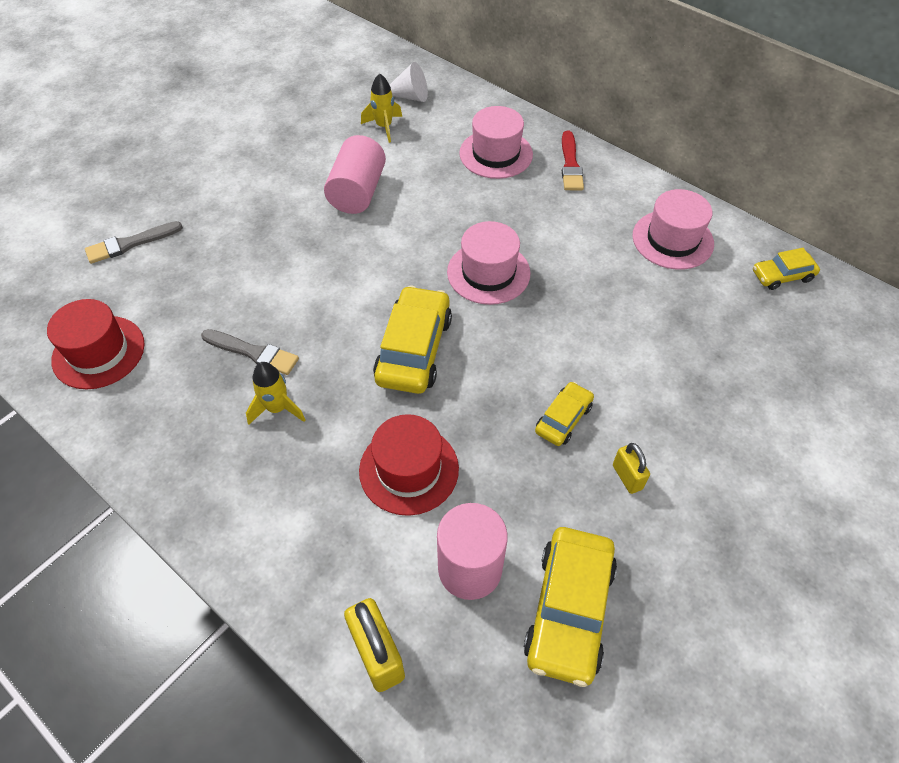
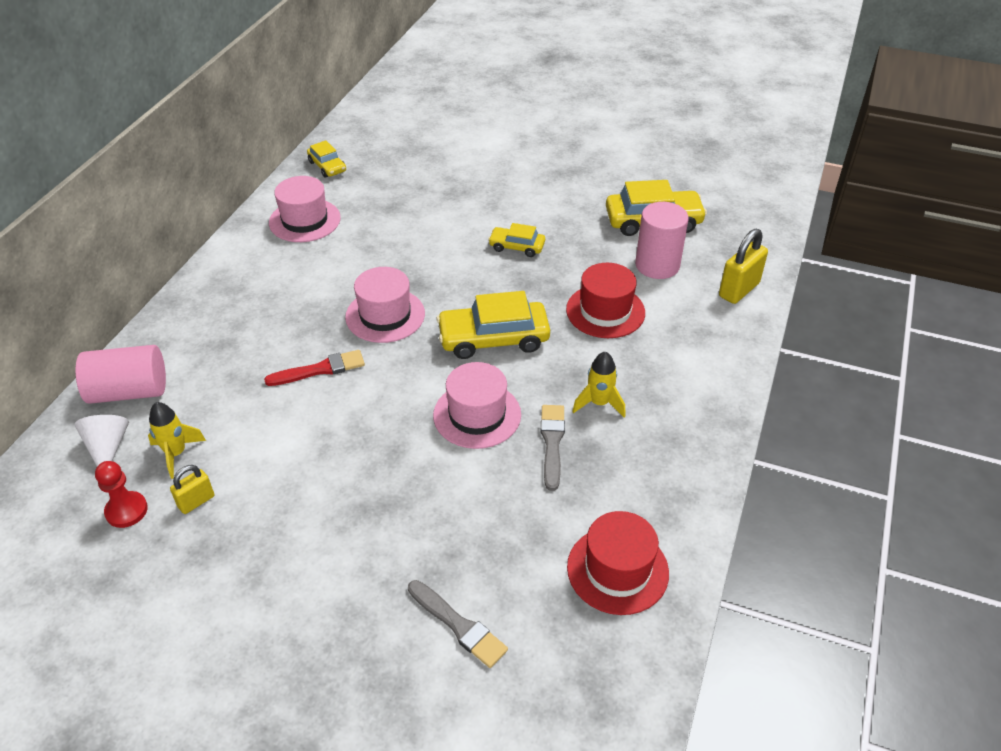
camera: 110 degrees left, 10 degrees down
(344, 102) = (126, 510): none -> red pawn
(357, 192) = (301, 440): pink cylinder -> pink cylinder (129, 391)
(496, 154) = (209, 348): pink hat -> pink hat (477, 415)
(570, 164) = (216, 293): red brush -> red brush (320, 369)
(627, 477) = (547, 213): yellow padlock -> yellow padlock (196, 501)

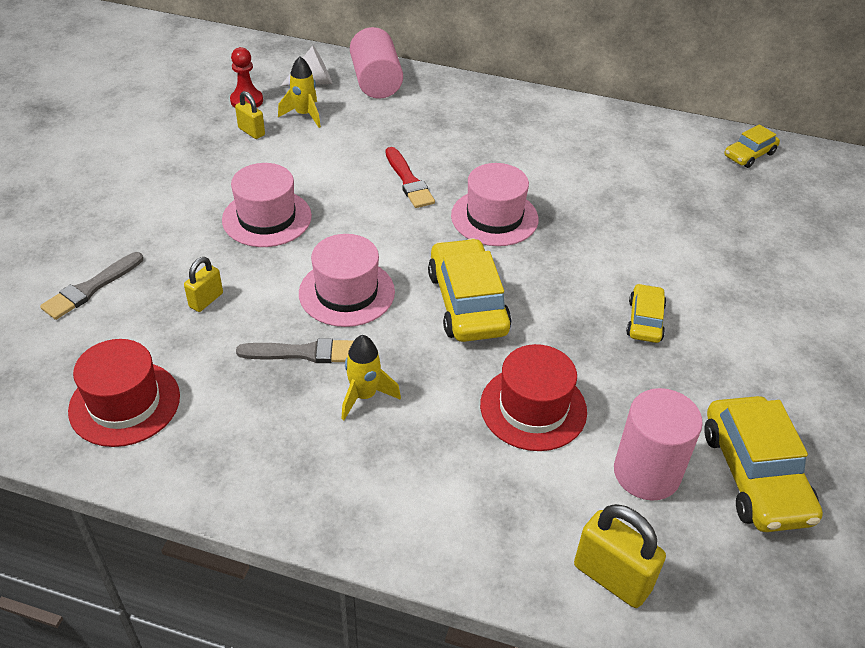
camera: 85 degrees right, 0 degrees up
(305, 220) = (641, 149): pink hat -> pink hat (267, 218)
(482, 520) = (206, 300): none -> yellow padlock

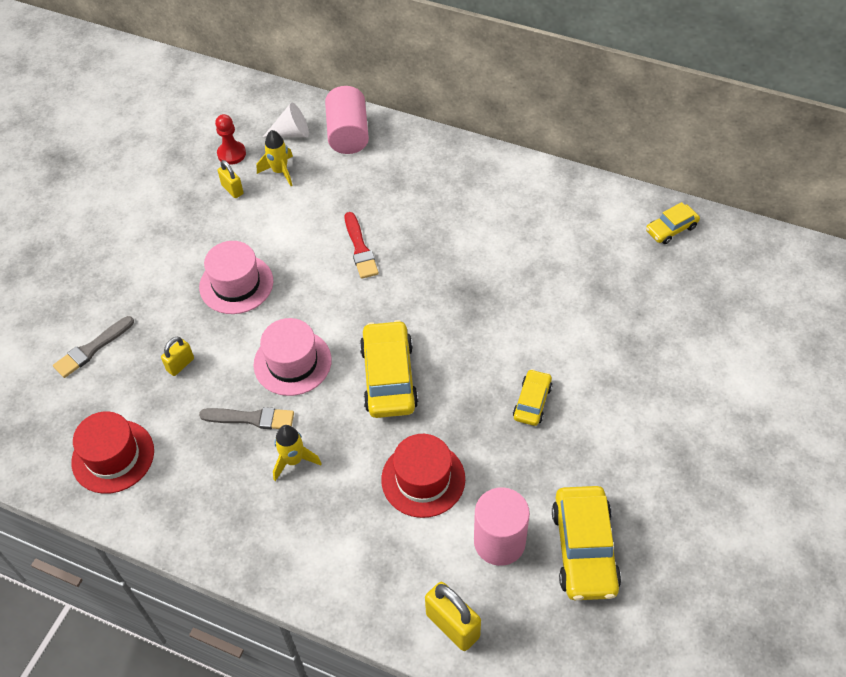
camera: 10 degrees right, 10 degrees up
(494, 217) = (427, 291): pink hat -> none

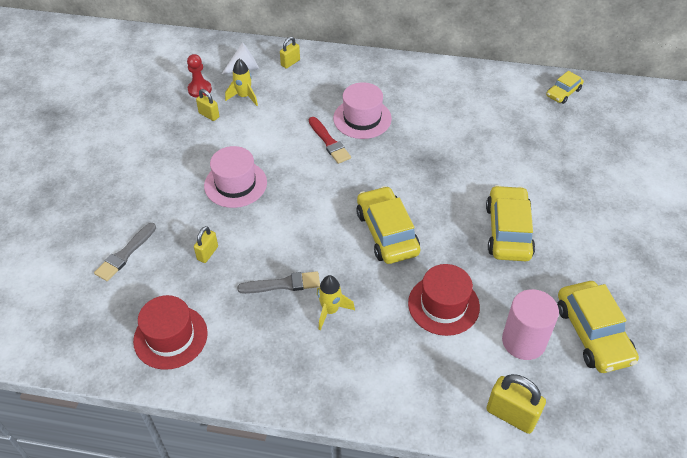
camera: 15 degrees left, 5 degrees down
(292, 362) = (303, 235): pink hat -> pink hat (362, 118)
(348, 134) = (290, 63): pink cylinder -> yellow padlock
(532, 402) = (508, 231): yellow car -> yellow car, size x1.80

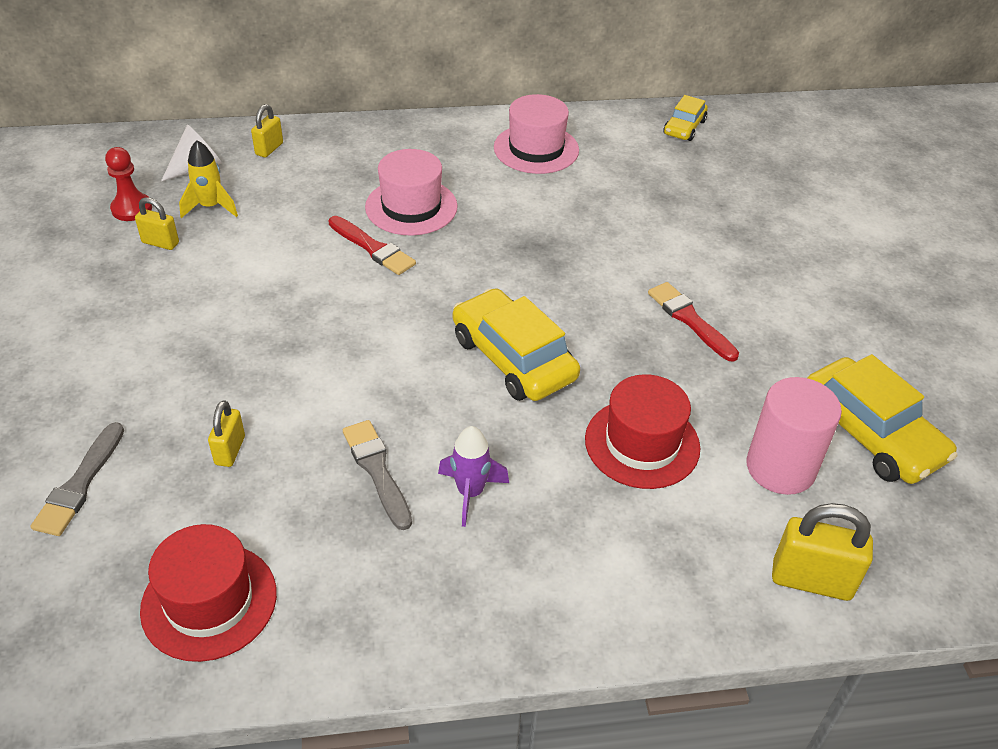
camera: 20 degrees left, 5 degrees down
(235, 184) = (241, 335): pink hat -> pink hat (536, 149)
(283, 284) = (377, 470): grey brush -> grey brush turned 90 degrees counterclockwise
(330, 310) = (470, 493): yellow rocket -> purple rocket
(508, 231) = (690, 320): yellow car -> red brush

